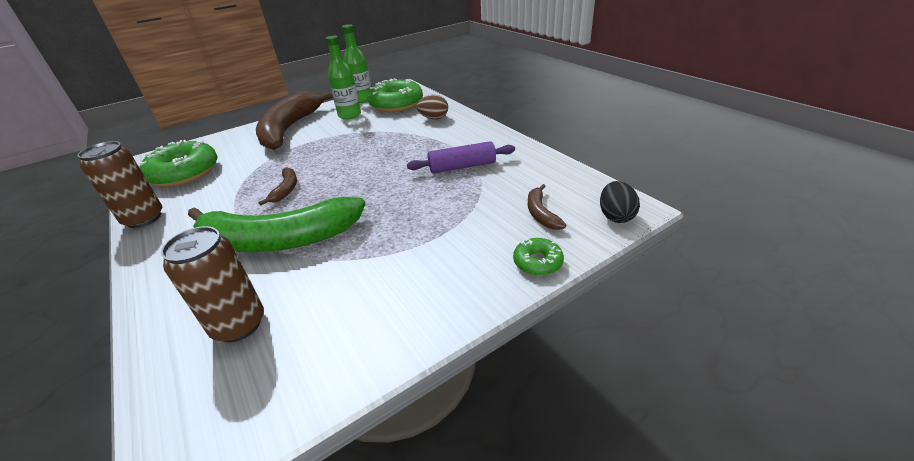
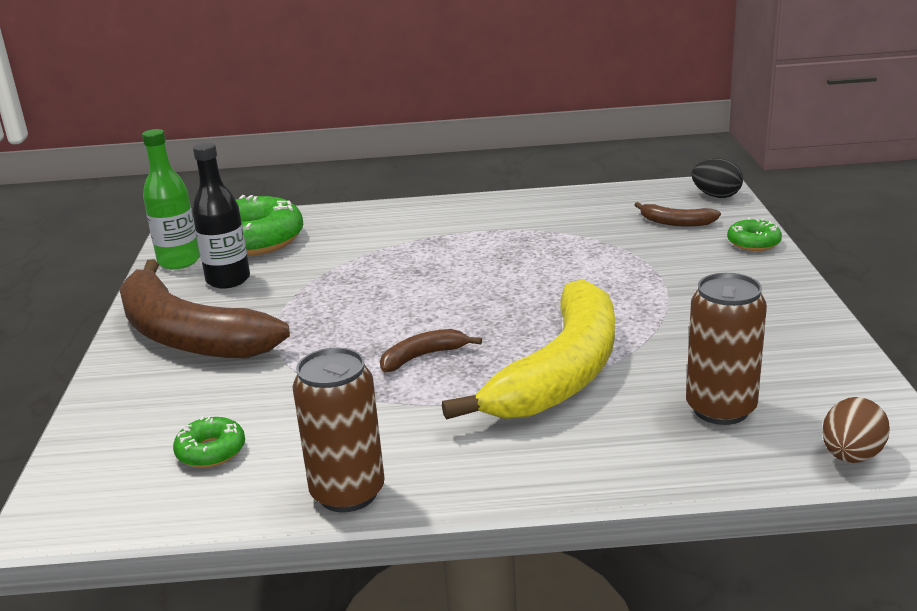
camera: 60 degrees left, 10 degrees down
(184, 173) = (211, 451): green donut -> green donut, size x0.49
(278, 240) = (561, 372): green banana -> yellow banana
(286, 189) = (423, 356): brown banana -> brown banana turned 60 degrees counterclockwise
(349, 115) = (228, 280): green bottle -> black bottle
(434, 118) = (357, 226): brown egg -> brown egg (851, 456)
(462, 166) = (526, 236): purple rolling pin -> none

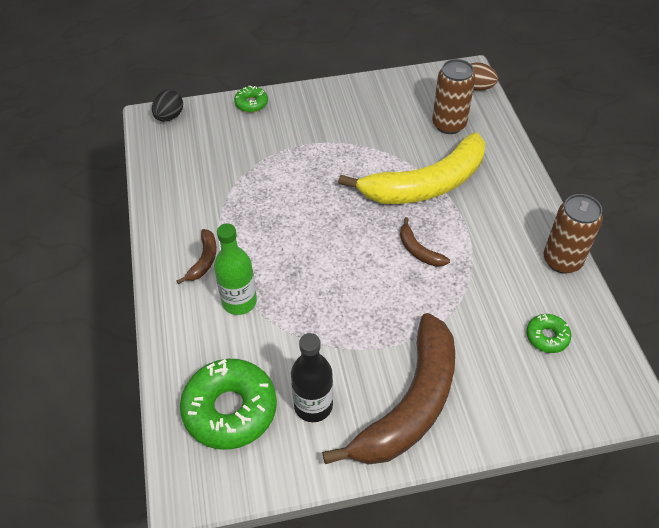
camera: 100 degrees left, 25 degrees up
(179, 261) = (275, 464): green bottle -> green bottle (239, 301)
(561, 372) = (425, 184): yellow banana -> yellow banana turned 135 degrees clockwise
(676, 222) = (215, 137): brown banana -> brown banana (204, 260)

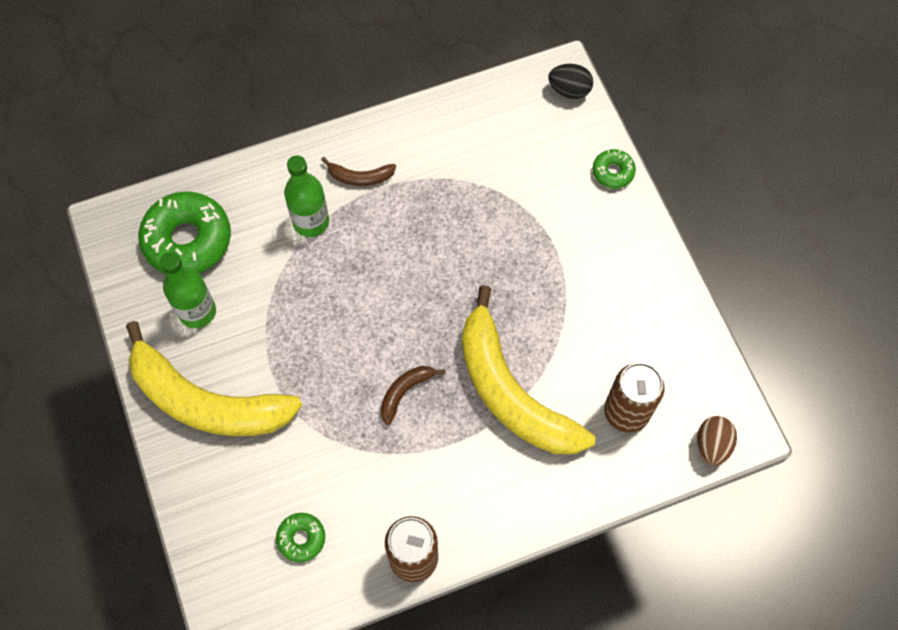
camera: 80 degrees right, 15 degrees up
(313, 405) = (197, 312): black bottle -> green bottle
(410, 404) = (206, 401): brown banana -> yellow banana

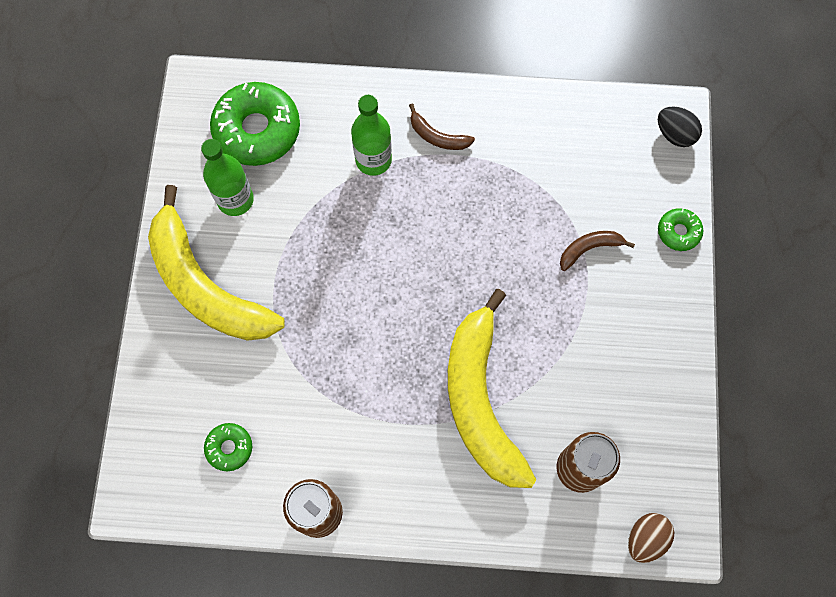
camera: 25 degrees right, 5 degrees up
(405, 392) = (383, 356): brown banana -> brown banana (589, 248)

